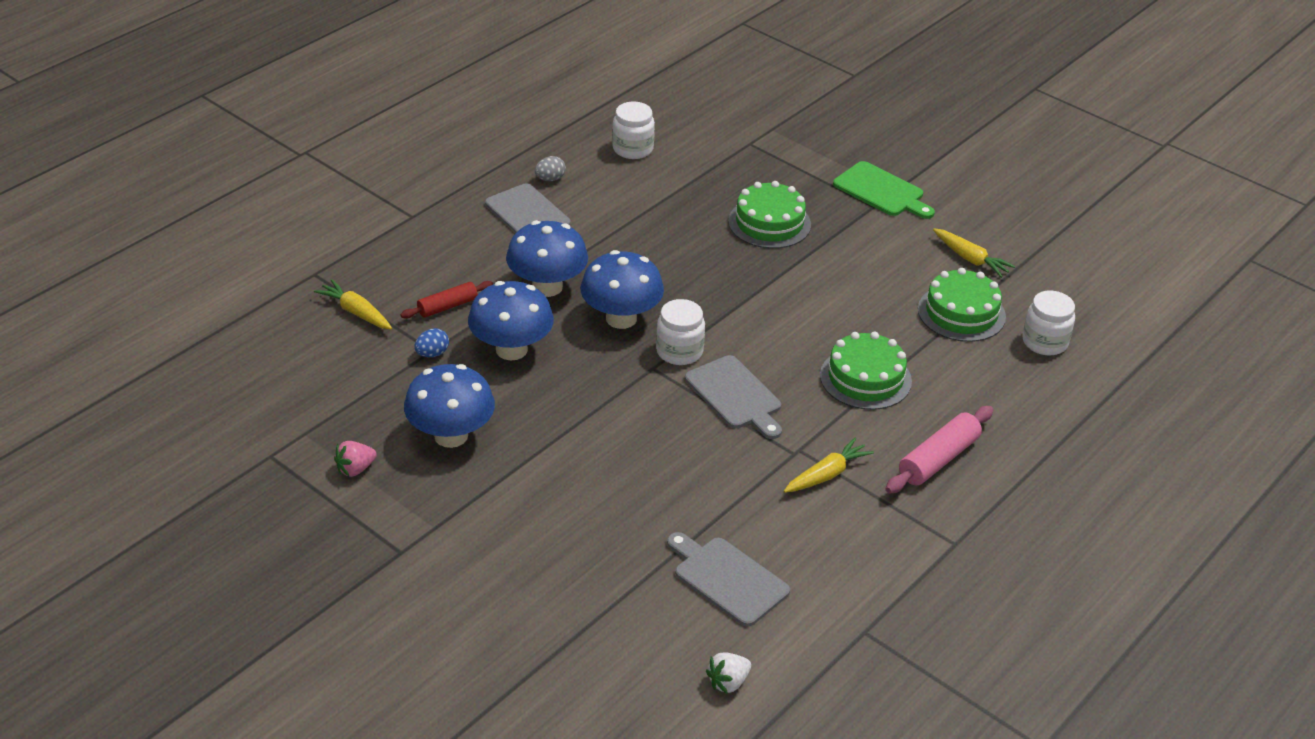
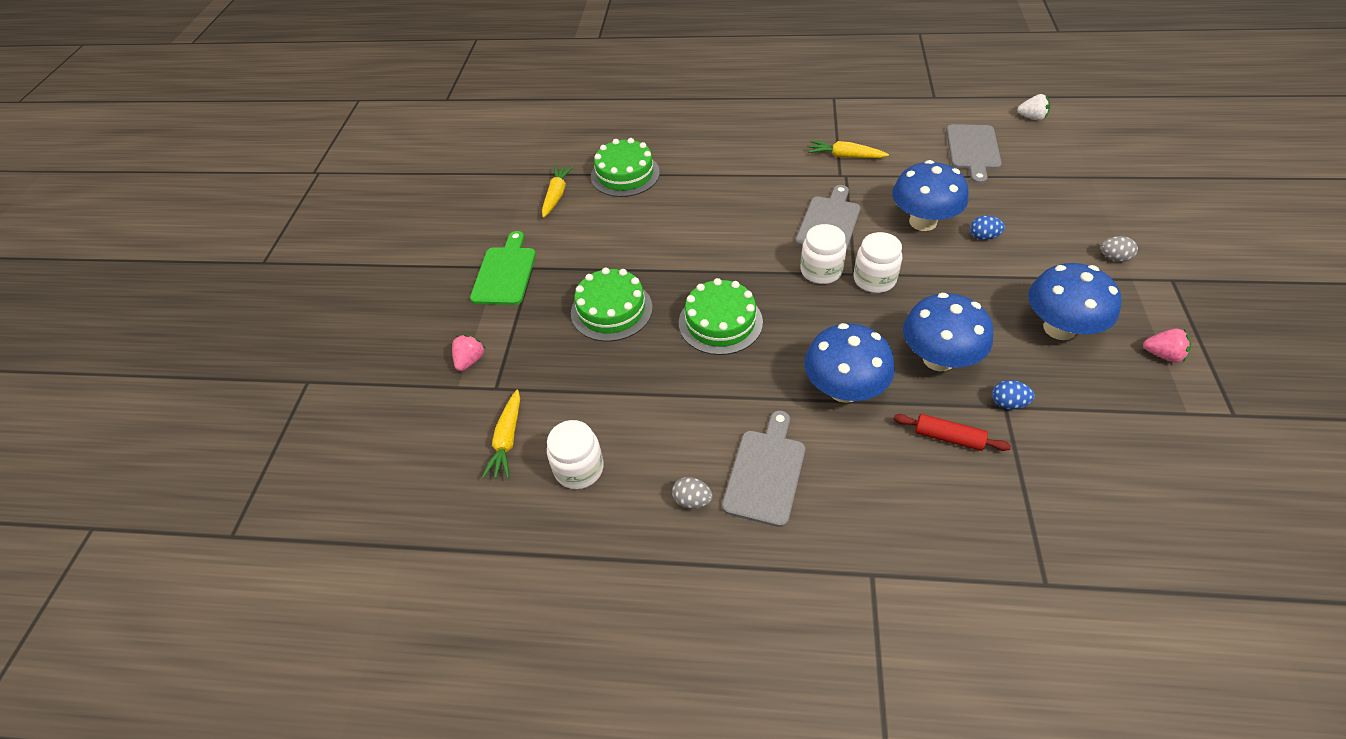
camera: 120 degrees left, 10 degrees up
(356, 312) = (1041, 499): yellow carrot -> yellow carrot (507, 440)
(468, 539) = (1114, 258): none -> grey egg
(598, 478) = (983, 237): none -> blue egg
(621, 318) = (825, 321): blue mushroom -> blue mushroom (922, 222)
(792, 142) = (470, 360): none -> pink strawberry
(865, 378) = (740, 181): green cake -> green cake (720, 322)
(938, 459) = (777, 127): pink rolling pin -> none
(1044, 342) = (619, 134): white jar -> white jar (874, 279)

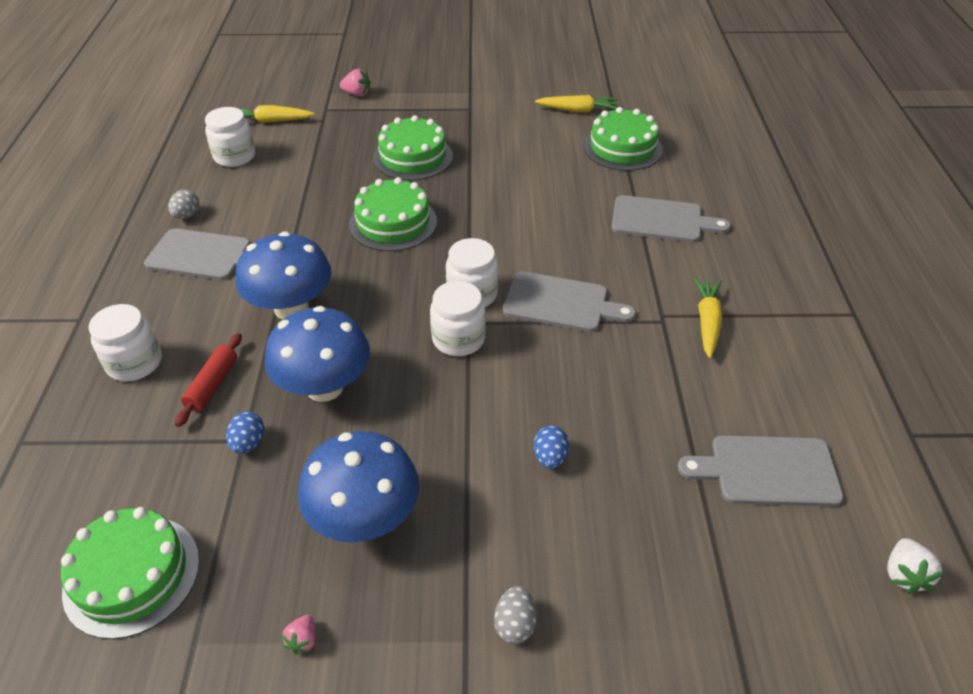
camera: 80 degrees right, 5 degrees down
(505, 273) = (462, 96): green cutting board -> none
(729, 164) = (662, 220): none -> grey cutting board
(922, 222) = (574, 393): blue mushroom -> none
(930, 506) = (134, 363): none -> white jar
(1151, 461) = (132, 575): none -> green cake
(1162, 355) = (303, 640): pink strawberry -> pink strawberry, size x0.65

